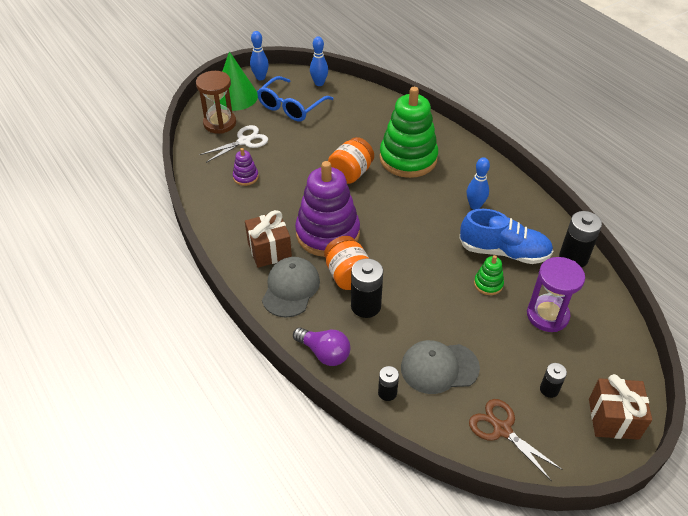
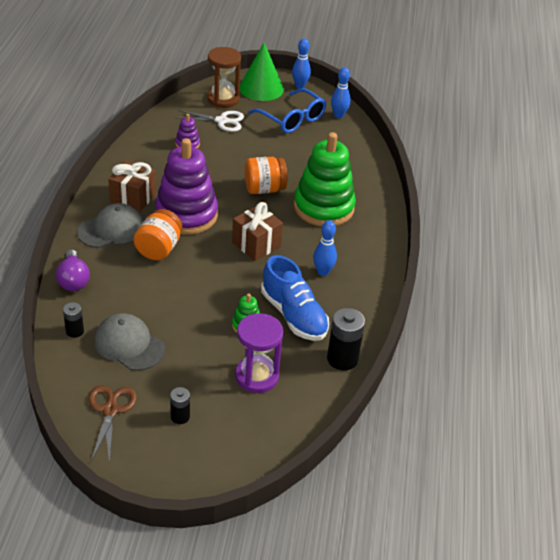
camera: 40 degrees right, 5 degrees down
(291, 106) = (292, 118): blue glasses -> blue glasses turned 120 degrees counterclockwise
(366, 306) = (141, 274): black battery -> none
(613, 418) = (195, 470): brown gift -> brown gift (256, 244)

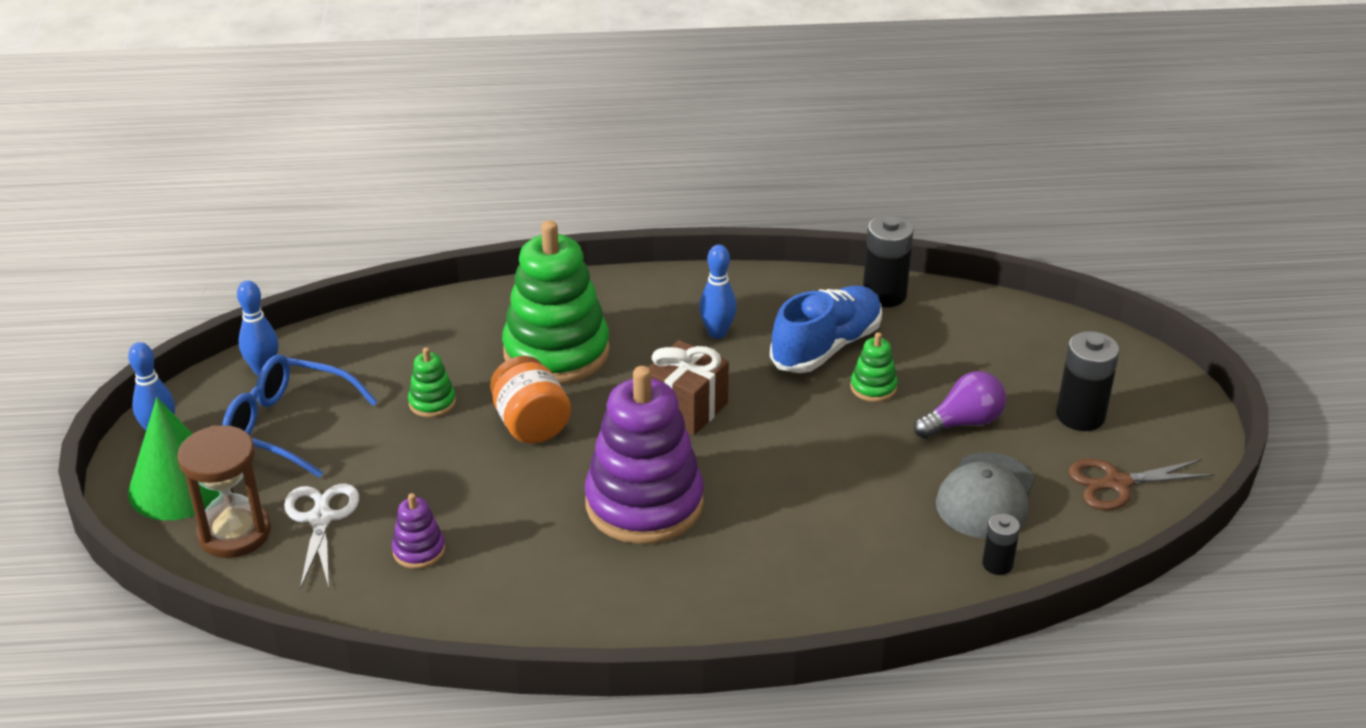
camera: 100 degrees left, 5 degrees down
(73, 280) = (885, 601): purple light bulb -> purple light bulb (963, 423)
(111, 229) = (729, 590): grey cap -> none
(133, 198) = (625, 585): brown gift -> none
(158, 249) = (751, 516): orange jar -> none
(180, 417) = (1080, 416): black battery -> black battery, size x1.75
(257, 376) = (964, 362): purple hourglass -> none
(292, 118) = (289, 426): blue glasses -> blue glasses turned 105 degrees counterclockwise
(294, 161) = (432, 402): none -> green stacking toy

